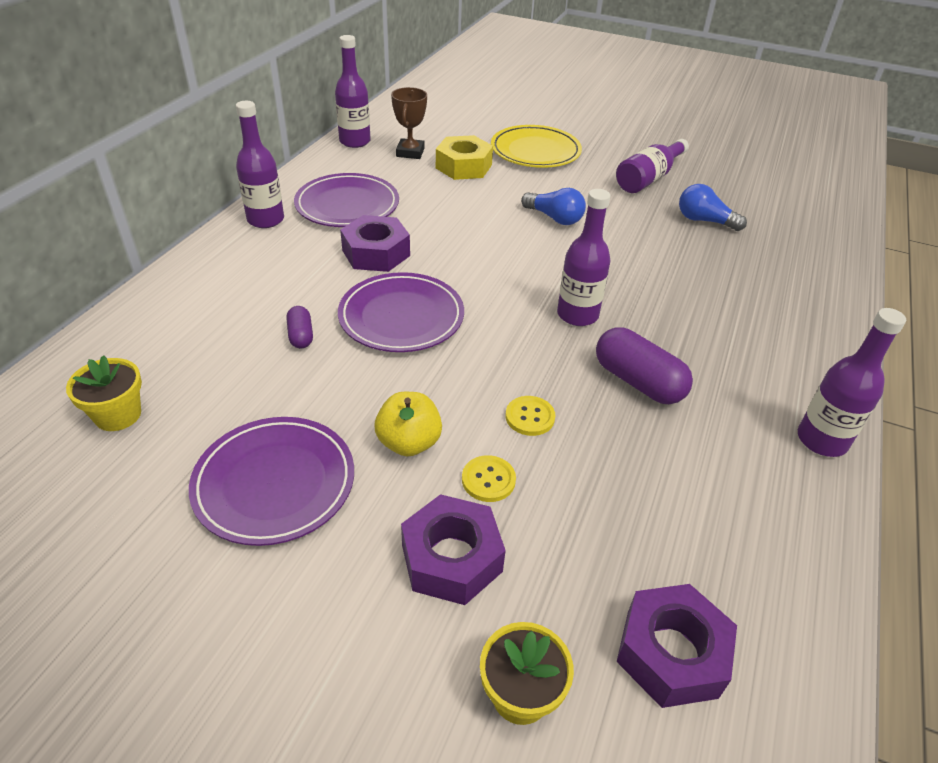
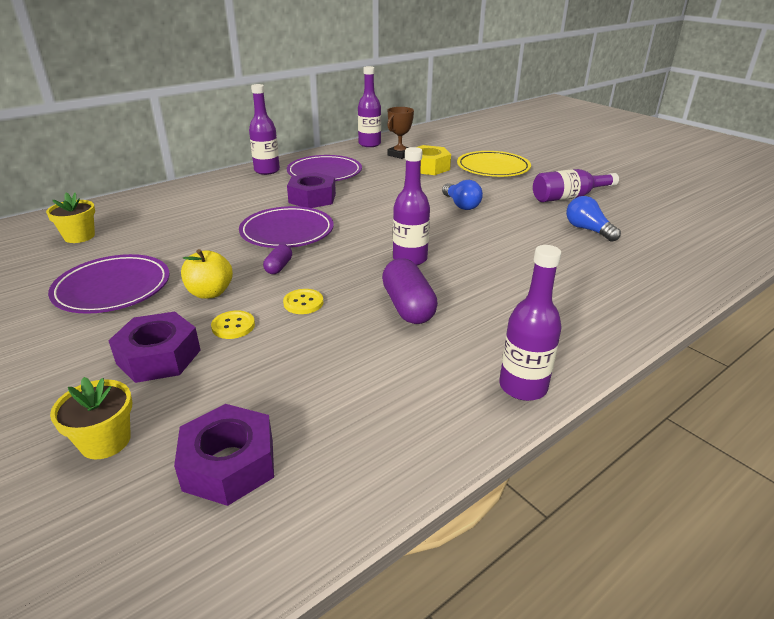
camera: 30 degrees right, 10 degrees down
(301, 336) = (216, 226): purple capsule -> purple capsule (278, 267)

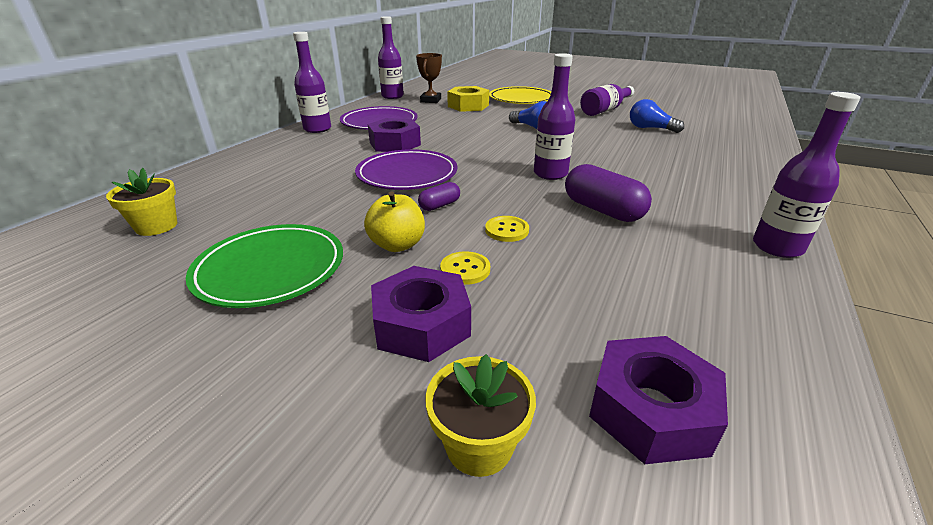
camera: 25 degrees left, 0 degrees up
(113, 288) = (270, 269): purple plate -> green plate
(278, 267) = (439, 205): purple capsule -> purple capsule turned 60 degrees clockwise

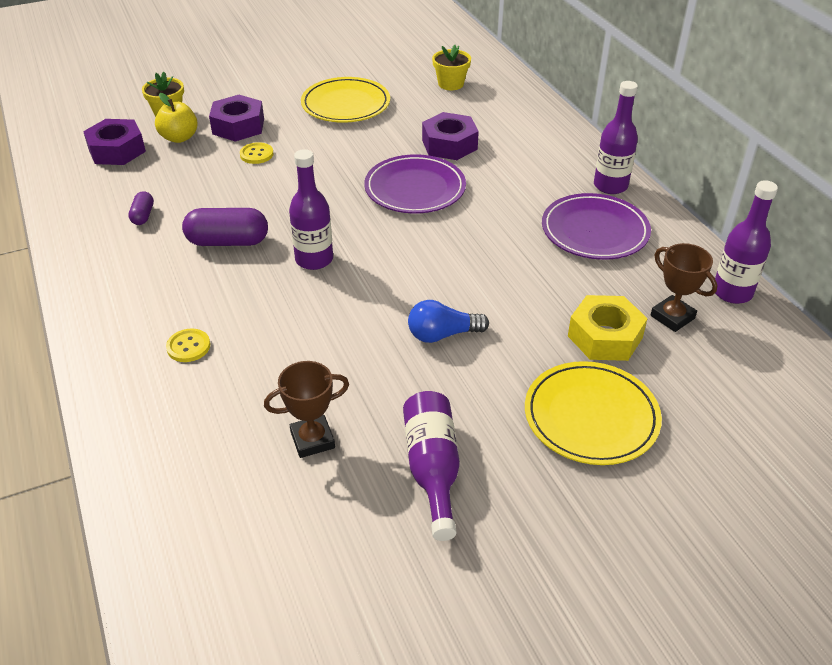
camera: 130 degrees right, 10 degrees up
(270, 269) = (346, 104): green plate -> yellow plate
(395, 144) = (503, 213): purple nut -> purple nut (449, 144)
(397, 245) = (313, 145): yellow apple -> yellow apple (179, 138)
(439, 205) = (340, 179): purple capsule -> purple capsule (143, 215)
(507, 230) = (269, 187): yellow button -> yellow button (188, 346)
(650, 128) = (312, 440): blue light bulb -> brown trophy
(777, 247) = (82, 277): purple bottle -> none

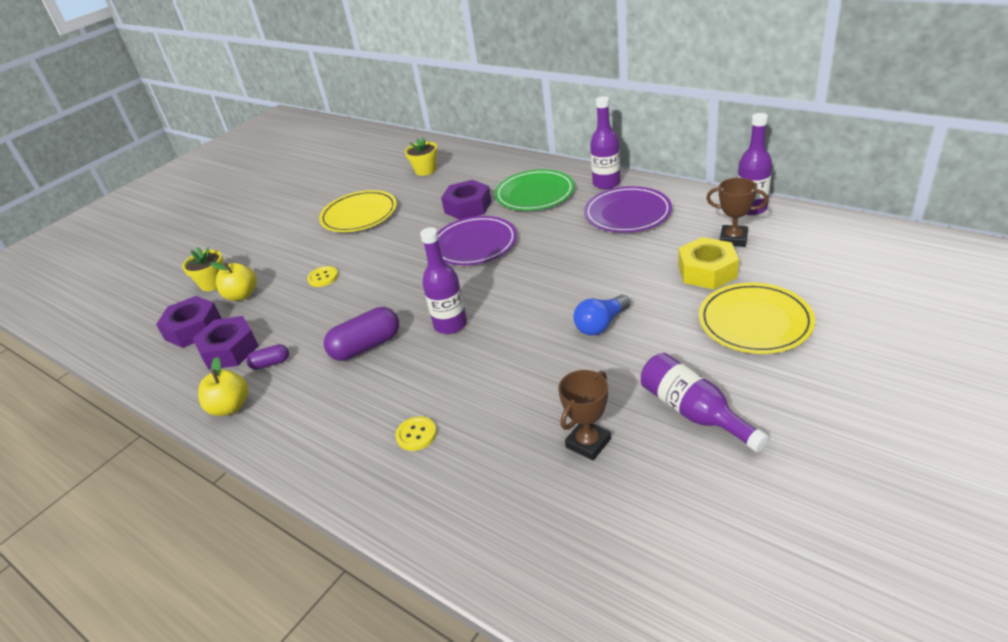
camera: 25 degrees left, 5 degrees down
(81, 238) = (230, 407): none -> yellow apple
(143, 215) = (270, 363): purple capsule -> purple capsule turned 75 degrees counterclockwise
(238, 126) = (286, 266): purple nut -> purple nut (229, 350)
(526, 162) = (535, 194): none -> green plate

